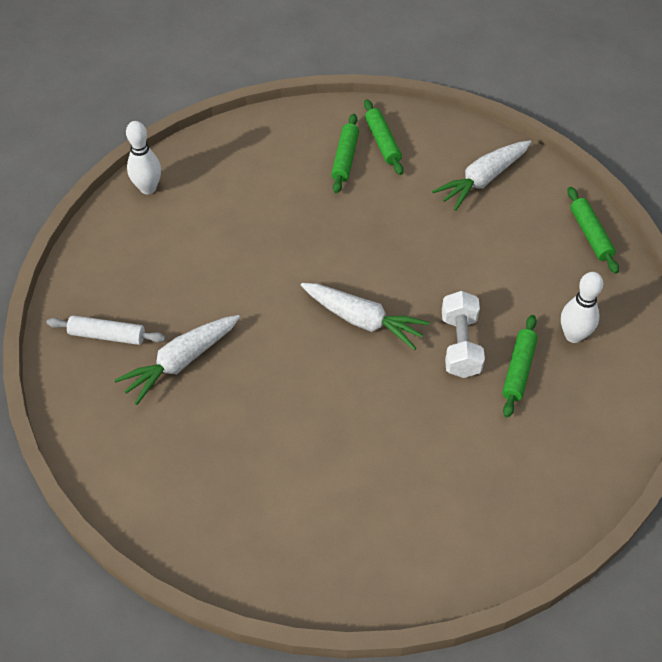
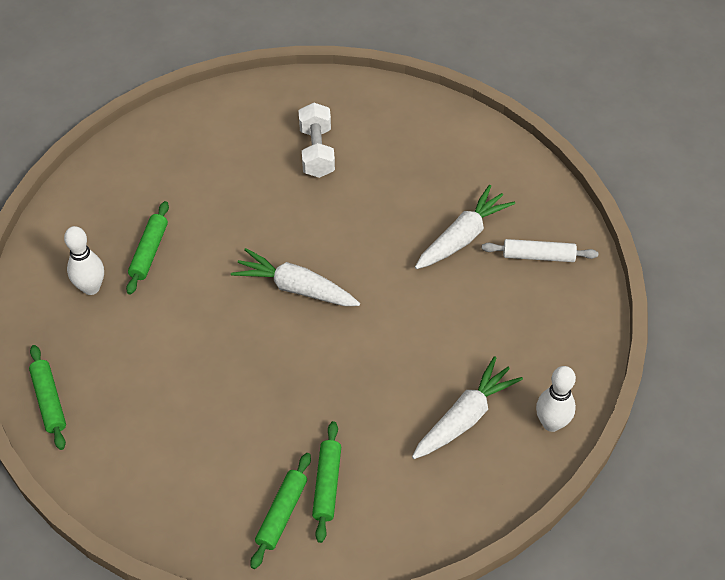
camera: 175 degrees right, 0 degrees up
(382, 142) = (282, 513): green rolling pin -> green rolling pin turned 45 degrees clockwise
(460, 345) = (202, 270): white dumbbell -> white dumbbell (317, 151)
(482, 180) = (162, 465): white carrot -> white carrot (465, 417)

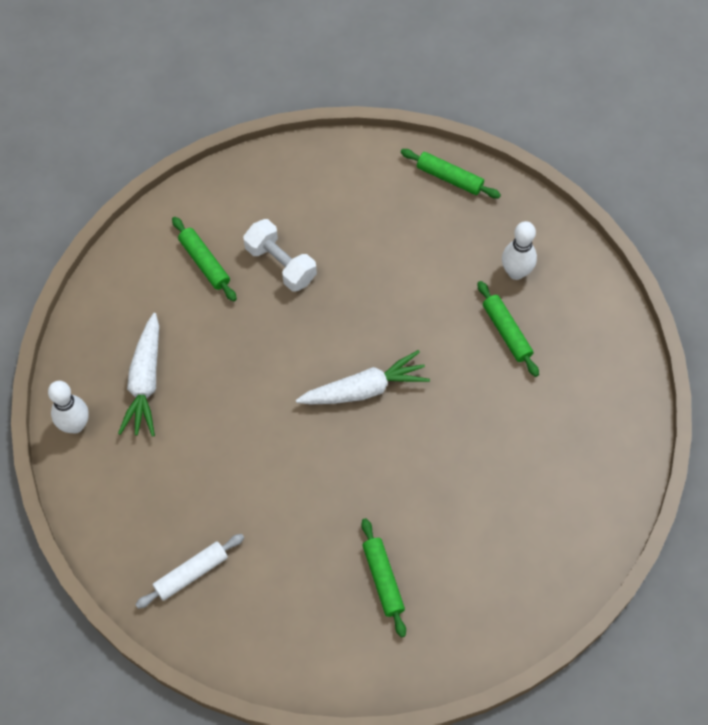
camera: 140 degrees right, 10 degrees up
(282, 513) = (218, 223): green rolling pin -> green rolling pin (383, 579)
(317, 151) = (472, 532): white dumbbell -> white dumbbell (280, 264)
(462, 237) = (271, 542): white carrot -> none

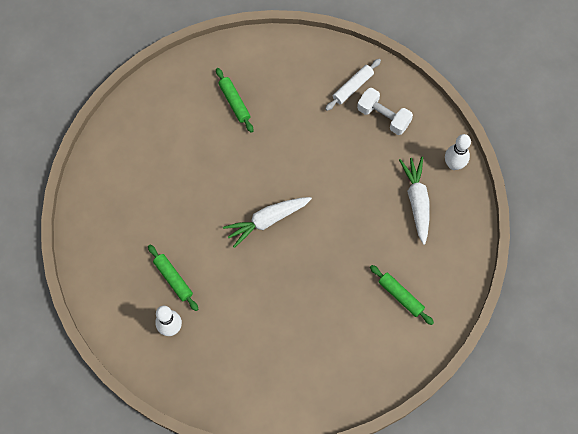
camera: 170 degrees right, 5 degrees up
(280, 264) = (345, 305): white dumbbell -> white dumbbell (383, 117)
(449, 178) = (230, 401): green rolling pin -> none

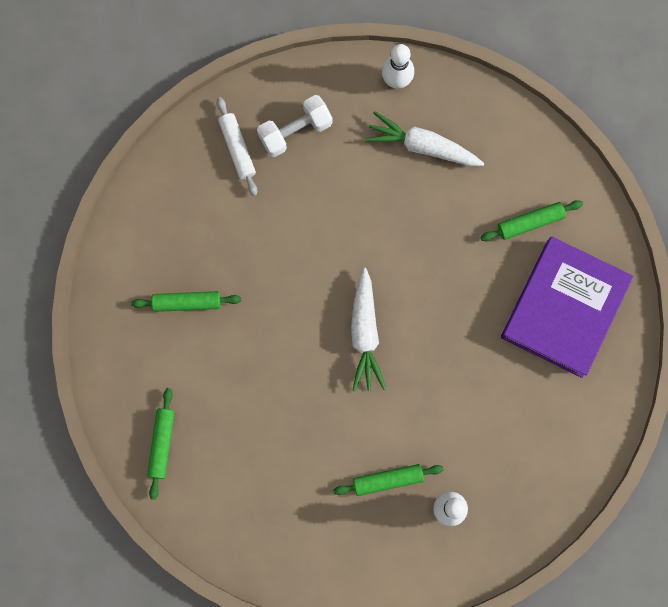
camera: 65 degrees left, 10 degrees up
(135, 128) = (162, 444): none -> green rolling pin
(350, 347) = (564, 309): none -> purple book

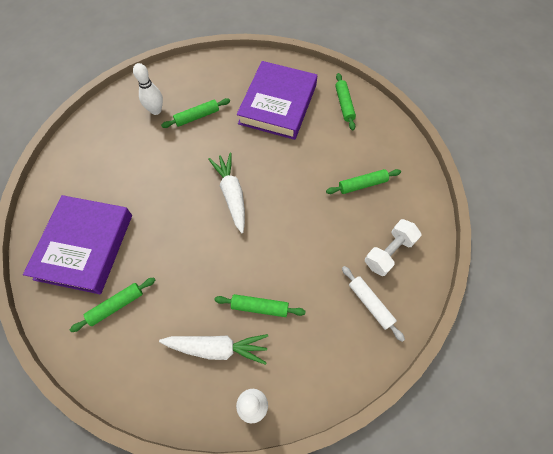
camera: 165 degrees right, 15 degrees down
(261, 471) = (277, 104): none -> purple book
(295, 131) = (328, 331): white dumbbell -> white dumbbell (389, 252)
(365, 177) = (260, 307): none -> green rolling pin

